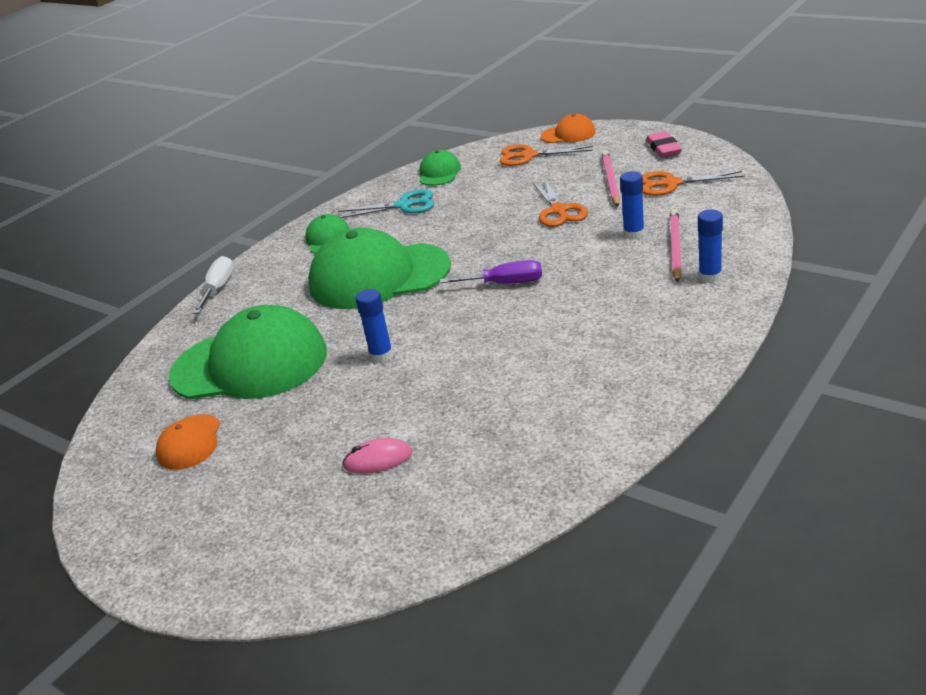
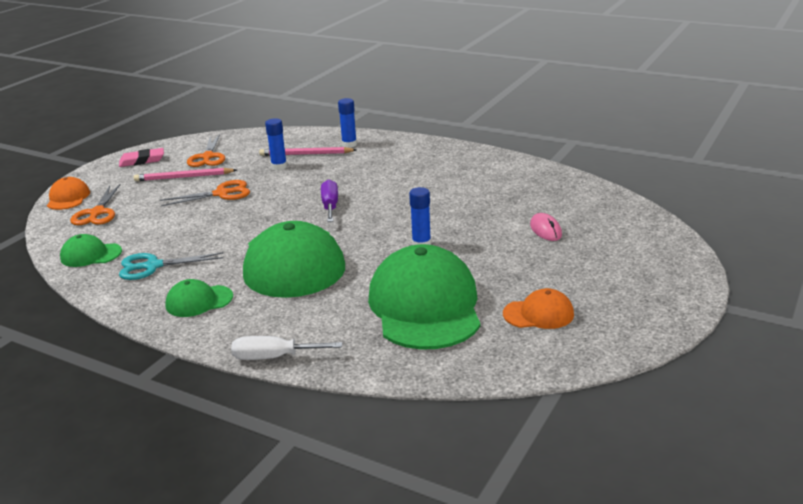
camera: 100 degrees left, 5 degrees down
(404, 205) = (153, 266): turquoise scissors -> turquoise scissors turned 90 degrees counterclockwise

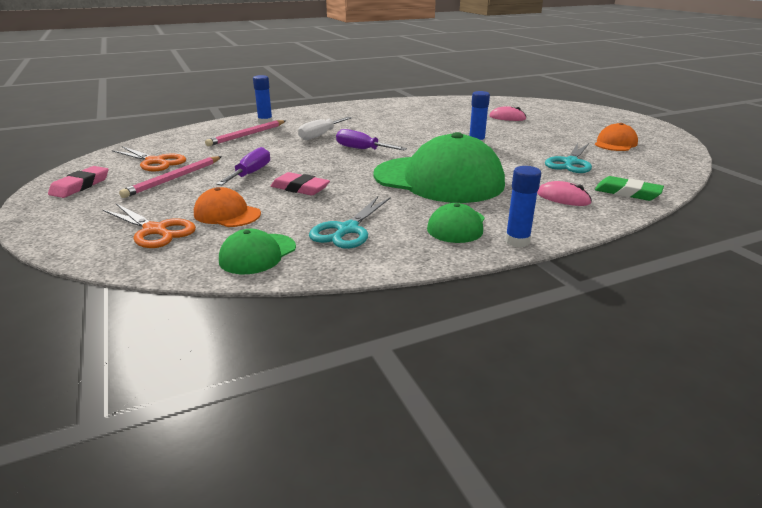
camera: 55 degrees left, 0 degrees up
(68, 198) = (70, 238): orange cap -> orange cap (227, 214)
(212, 221) = (300, 188): none -> pink eraser
(221, 194) = (251, 174): orange scissors -> purple screwdriver
(274, 357) = (598, 220): white screwdriver -> white screwdriver (320, 135)
(279, 166) = (248, 146): blue glue stick -> blue glue stick (517, 241)
(312, 328) = (563, 198): none -> pink mouse
(365, 356) = (627, 193): none -> green eraser
(425, 306) = (570, 162): green cap -> turquoise scissors

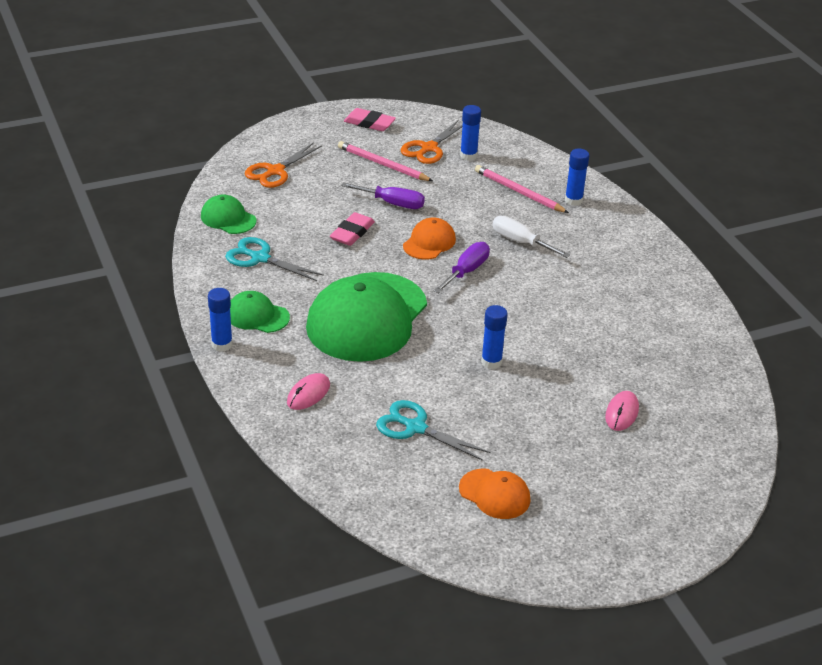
camera: 90 degrees right, 10 degrees up
(179, 149) = (468, 156): none -> blue glue stick
(227, 214) = (300, 199): orange cap -> orange cap (429, 242)
(627, 193) = (316, 446): green eraser -> none

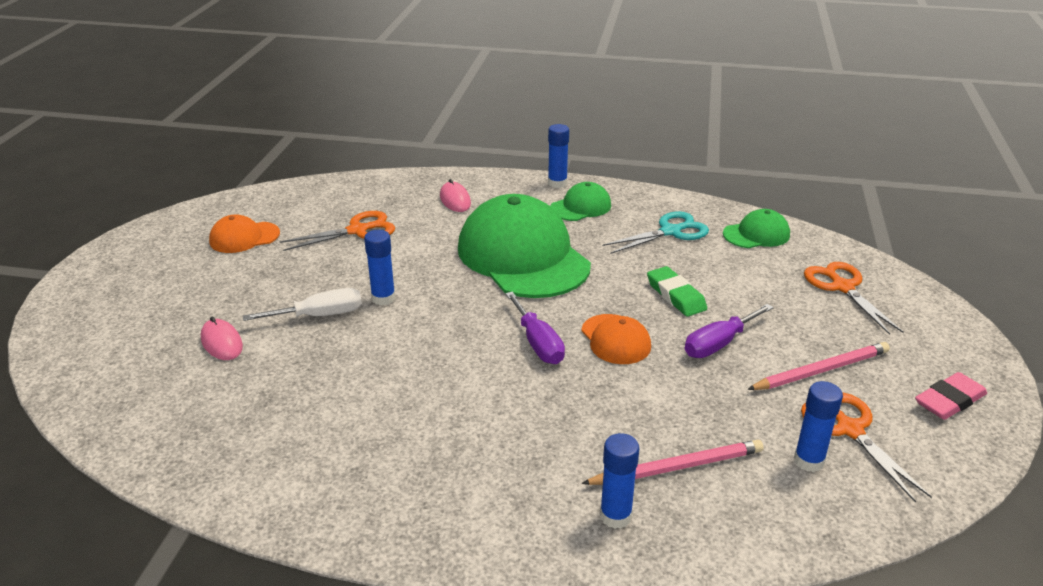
camera: 125 degrees right, 5 degrees down
(352, 233) = (676, 295): pink eraser -> green eraser
(415, 427) = (357, 230): turquoise scissors -> orange scissors
(520, 242) = (557, 411): white screwdriver -> white screwdriver (320, 315)

